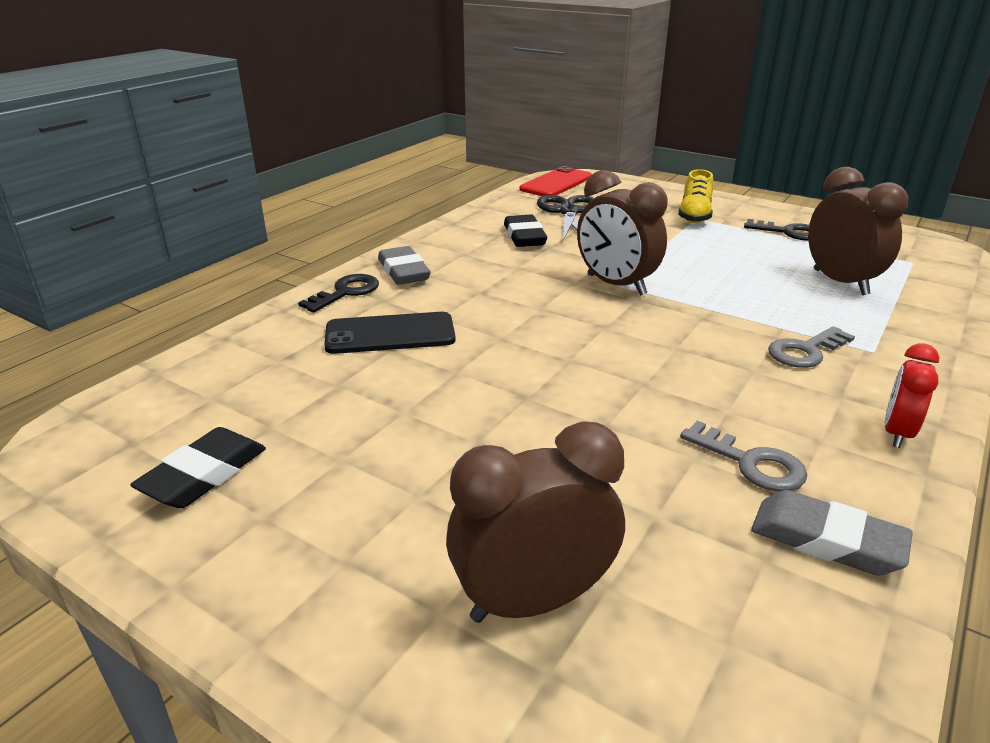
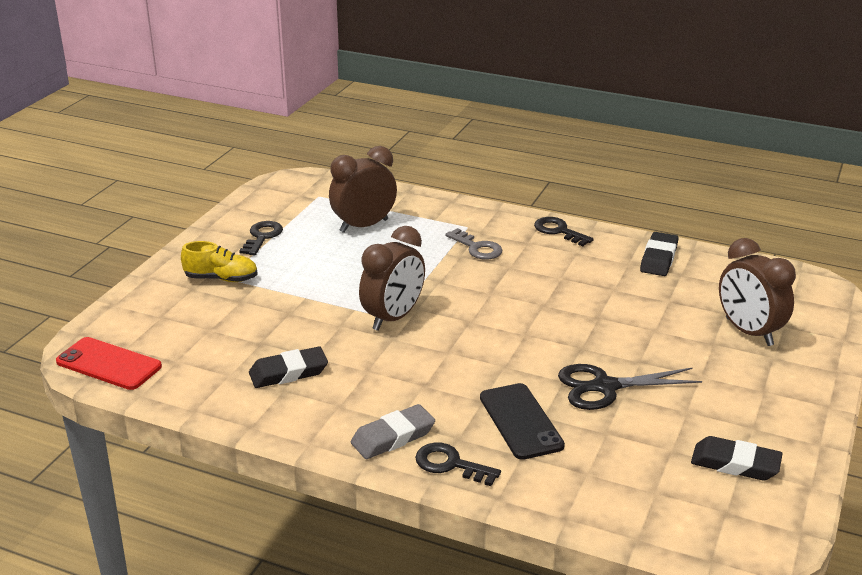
camera: 100 degrees left, 0 degrees up
(568, 212) = (213, 350): black scissors -> black scissors (605, 387)
(750, 463) = (609, 273): grey key -> none
(826, 540) = (658, 258): grey eraser -> black eraser
(897, 433) = (559, 231): red clock -> black key

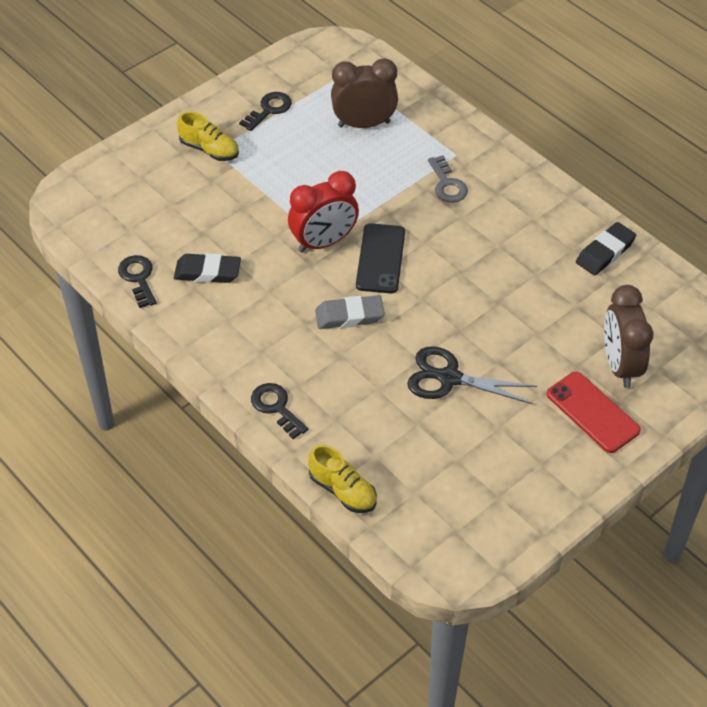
camera: 25 degrees right, 20 degrees up
(108, 364) = (78, 215): red phone -> red phone (592, 412)
(393, 318) = (324, 242): brown clock -> red clock
(393, 437) = (249, 365): grey eraser -> grey eraser (349, 316)
(521, 421) = (357, 387): black phone -> black phone (380, 259)
(559, 231) = (536, 188): black key -> black key (138, 278)
(581, 515) = (342, 490): none -> yellow shoe
(735, 464) = (498, 492): black eraser -> none

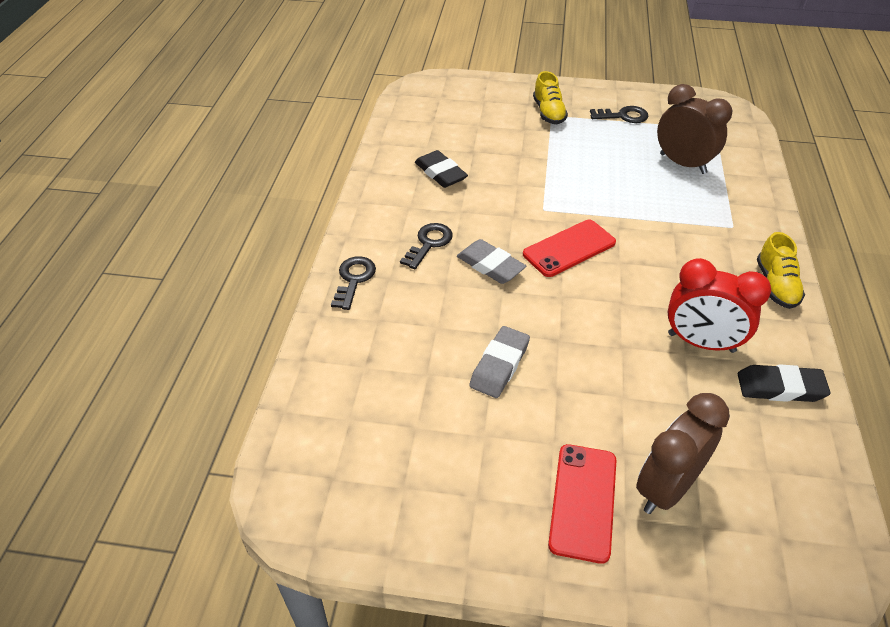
camera: 50 degrees right, 5 degrees down
(138, 278) = (396, 148): black key -> black key (428, 243)
(324, 242) = (543, 210): red clock -> red clock (701, 343)
(342, 490) = (307, 369): yellow shoe -> yellow shoe (776, 285)
(380, 259) = (569, 248): black phone -> red phone
(447, 184) = (696, 240): grey key -> none
(449, 378) = (499, 365): black scissors -> grey eraser

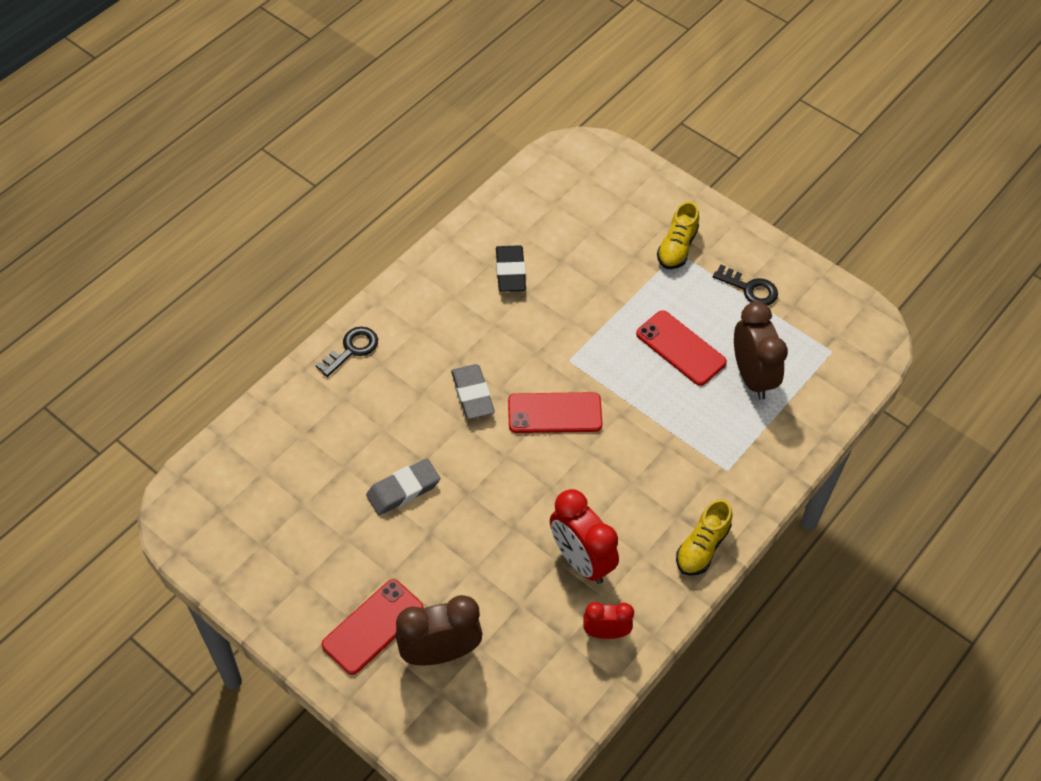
camera: 30 degrees right, 10 degrees up
(428, 243) = (439, 345): black key -> none
(616, 168) = (680, 348): none -> red phone
(780, 387) = (606, 632): black eraser -> red clock

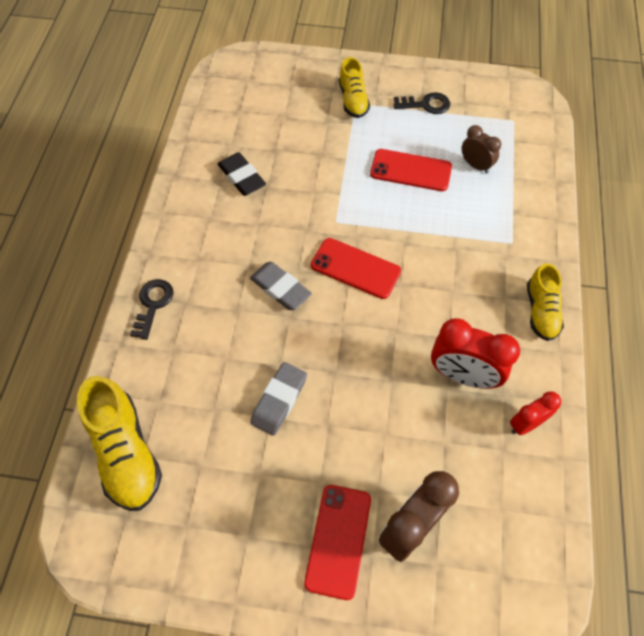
camera: 30 degrees left, 5 degrees up
(251, 460) = (126, 452): none -> yellow shoe
(554, 413) = (355, 268): red phone -> red phone turned 60 degrees clockwise
(752, 377) = (475, 165): brown clock -> brown clock, size x0.59

